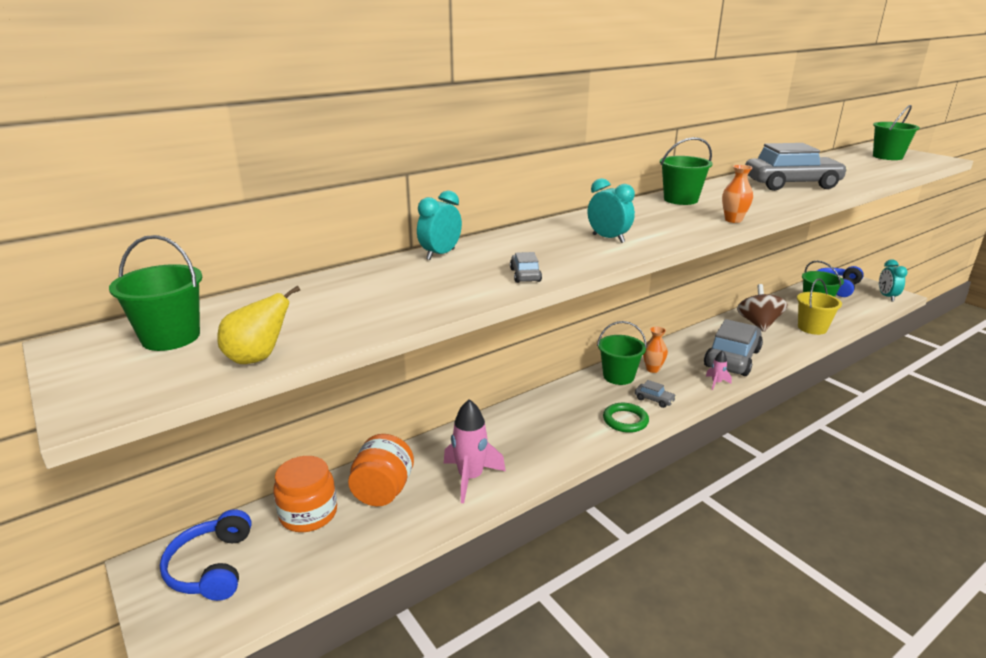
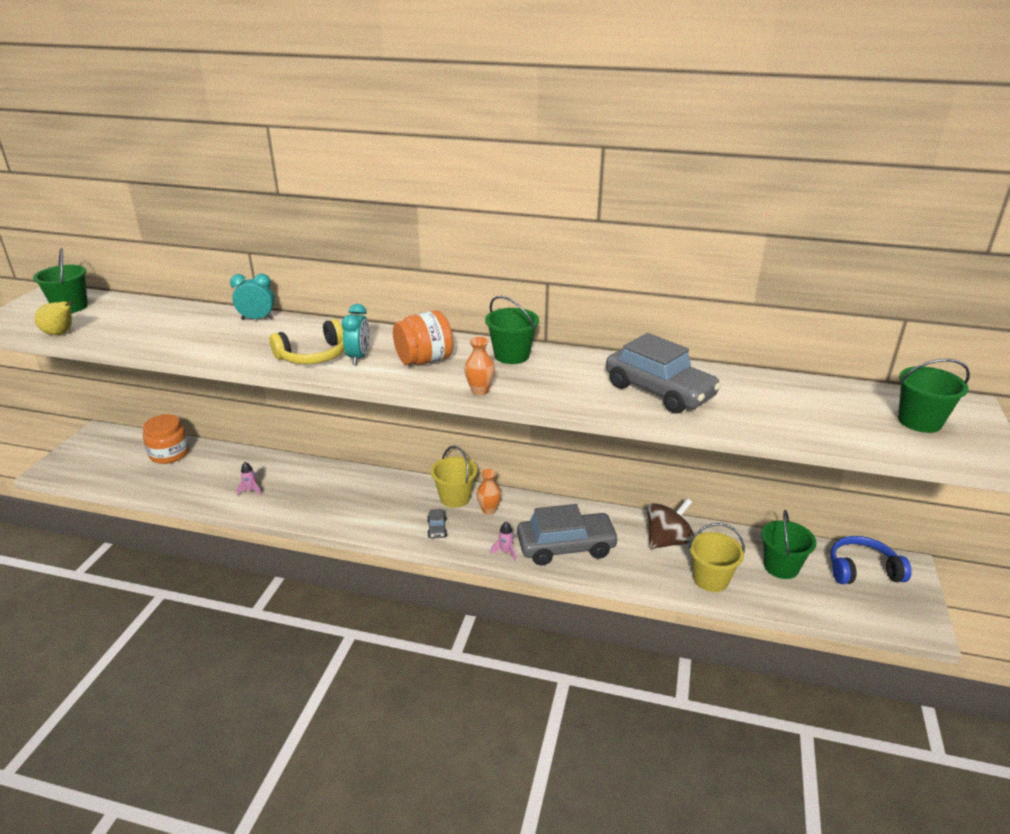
camera: 50 degrees right, 5 degrees up
(211, 567) = (106, 449): blue headphones -> none
(383, 491) = (210, 466): orange jar -> orange jar (424, 360)
(470, 478) = (251, 491): pink rocket -> pink rocket, size x0.49
(525, 275) = (246, 354): grey car -> none
(576, 252) = (313, 356): none -> yellow headphones
(618, 376) = (455, 498): green bucket -> yellow bucket
(625, 420) = (388, 526): green ring -> none
(886, 297) = (899, 618): turquoise clock -> none

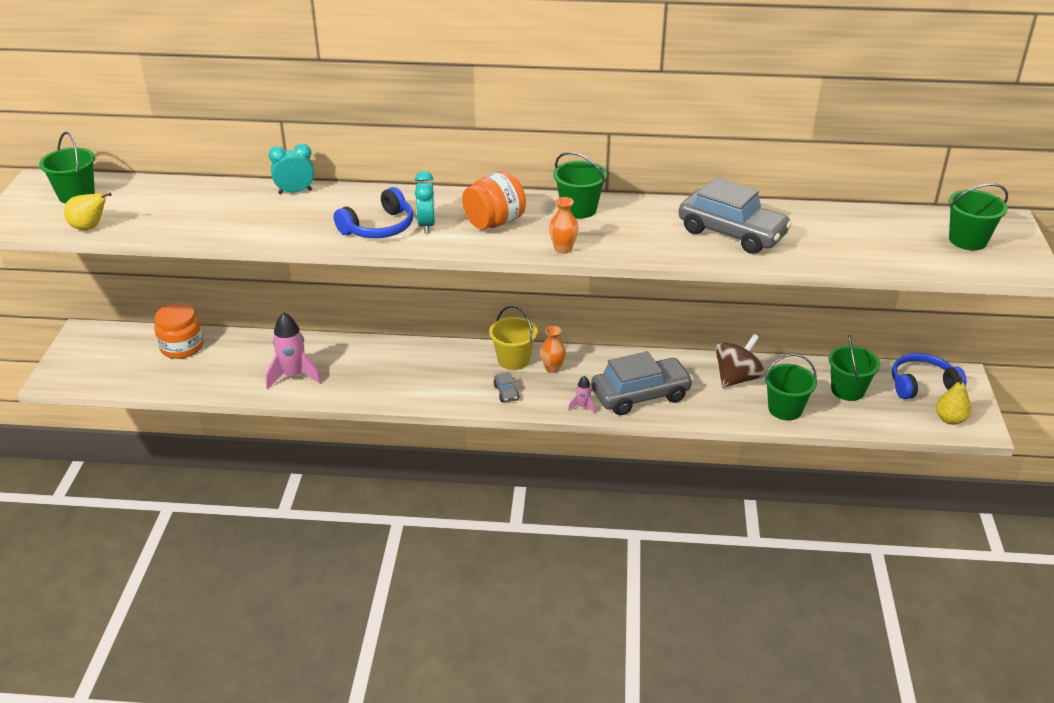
camera: 10 degrees left, 5 degrees up
(251, 491) = (294, 376): pink rocket -> pink rocket, size x2.02
(313, 356) = (379, 227): yellow headphones -> blue headphones
(710, 579) = (785, 409): yellow bucket -> green bucket
(889, 613) = (950, 419): none -> yellow pear

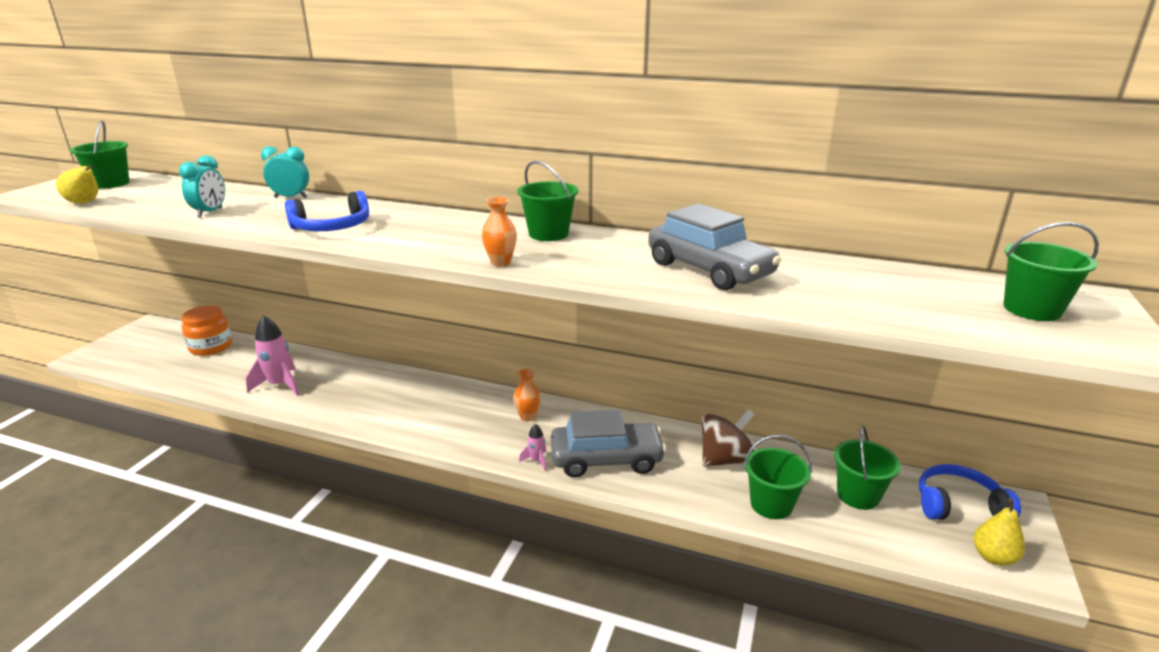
camera: 15 degrees right, 10 degrees down
(426, 225) = (380, 230): turquoise clock -> turquoise clock (210, 212)
(494, 222) = (450, 235): orange jar -> none
(506, 392) = (466, 432): grey car -> none
(513, 360) = (493, 402): yellow bucket -> none

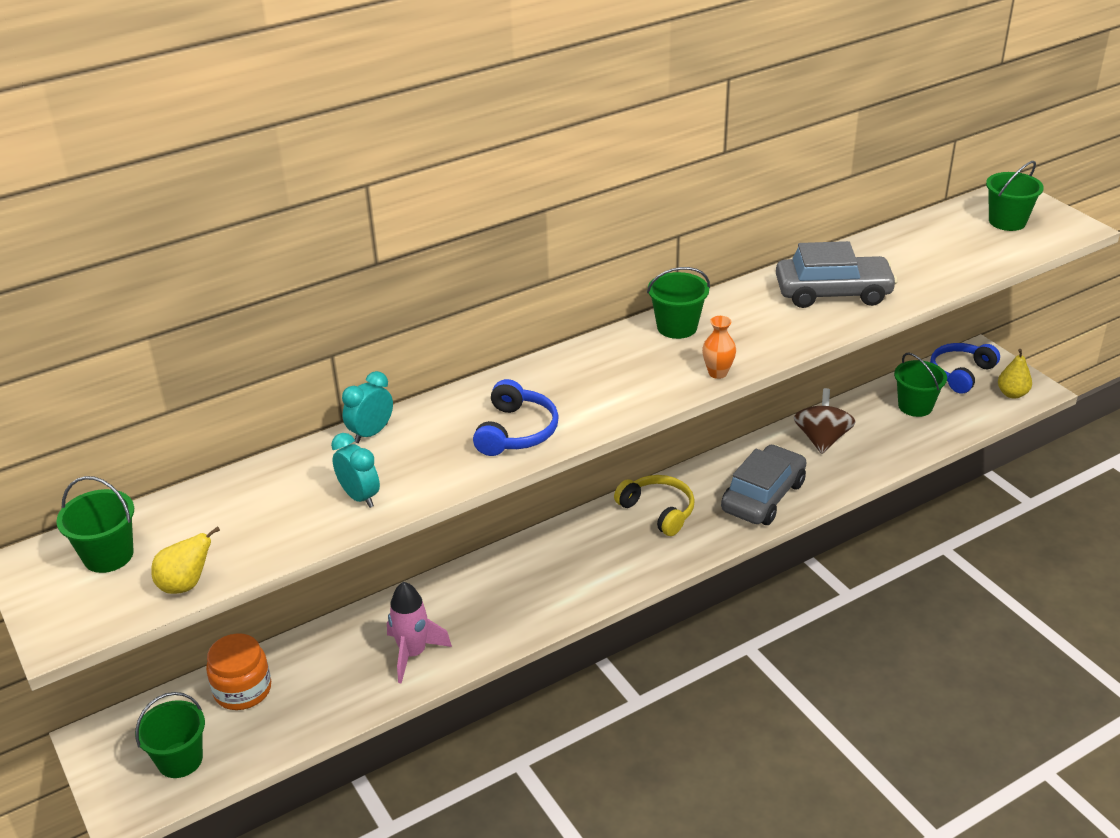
camera: 50 degrees left, 10 degrees up
(527, 417) = (658, 511): orange vase -> yellow headphones
(536, 461) = (728, 534): pink rocket -> none
(771, 504) = (889, 448): green bucket -> green bucket (180, 760)

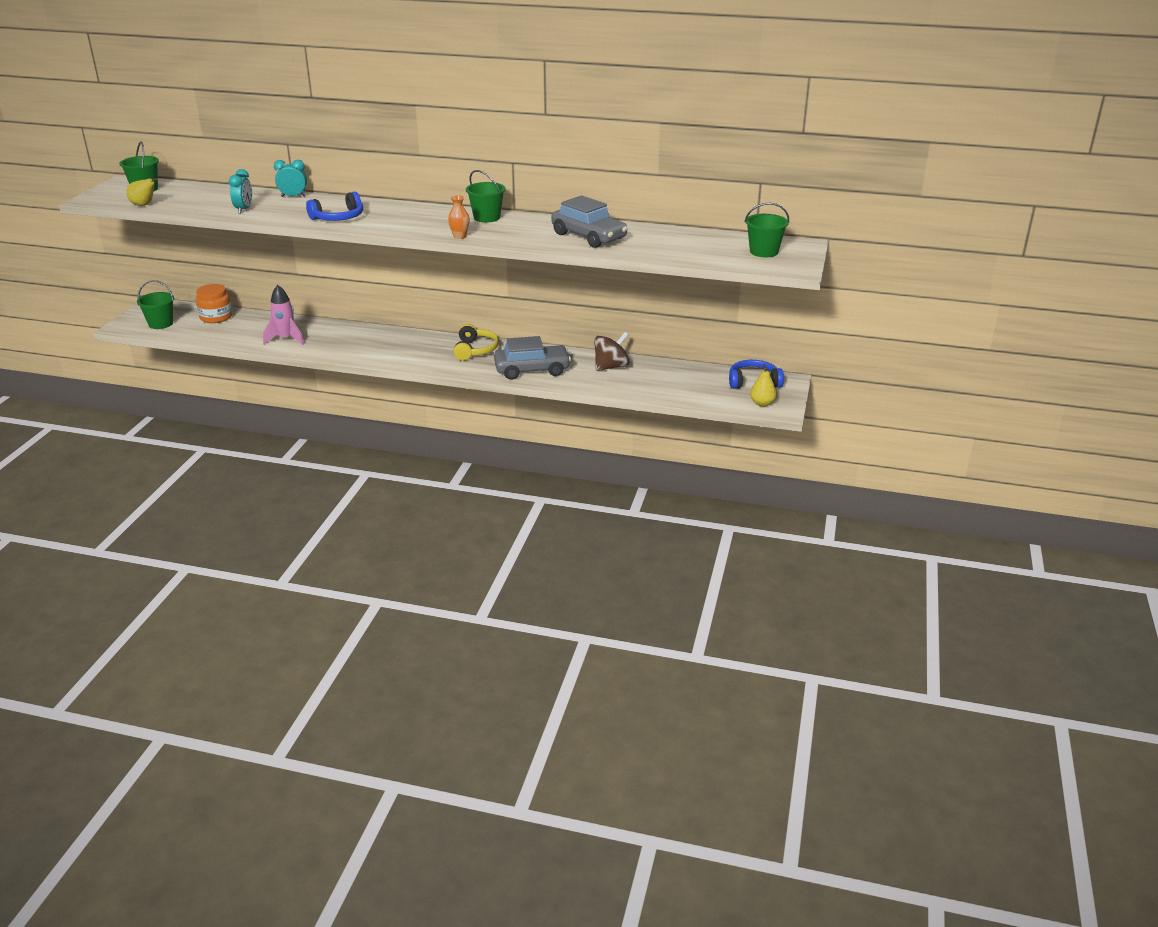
camera: 45 degrees right, 5 degrees down
(915, 406) = (692, 380): green bucket -> none

